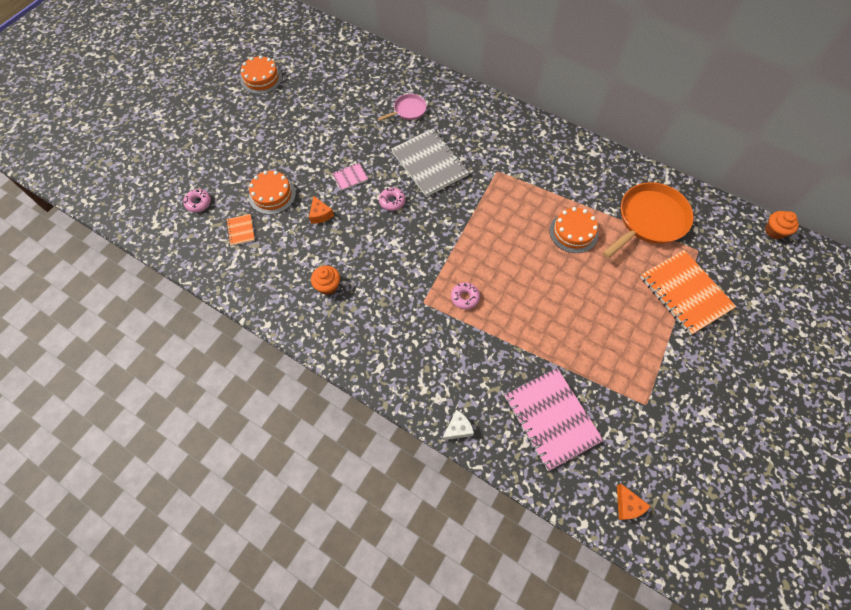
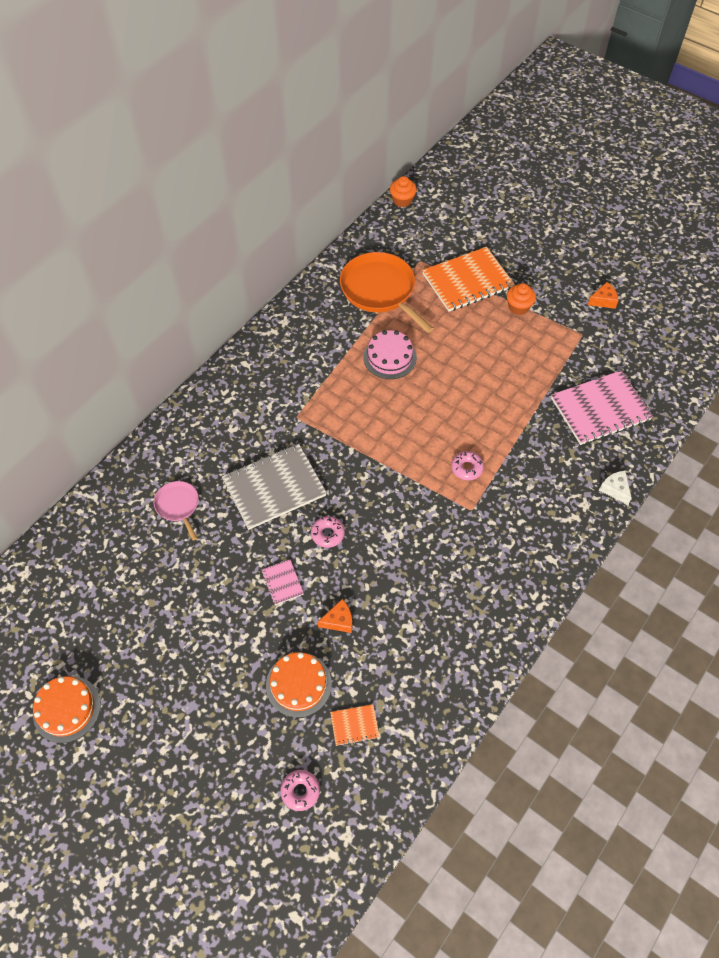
camera: 85 degrees left, 5 degrees down
(328, 286) = (446, 612): orange cupcake -> orange cupcake (518, 307)
(573, 232) = (390, 357): orange cake -> pink cake
(627, 505) = (675, 365): orange cheese -> orange cheese (603, 300)

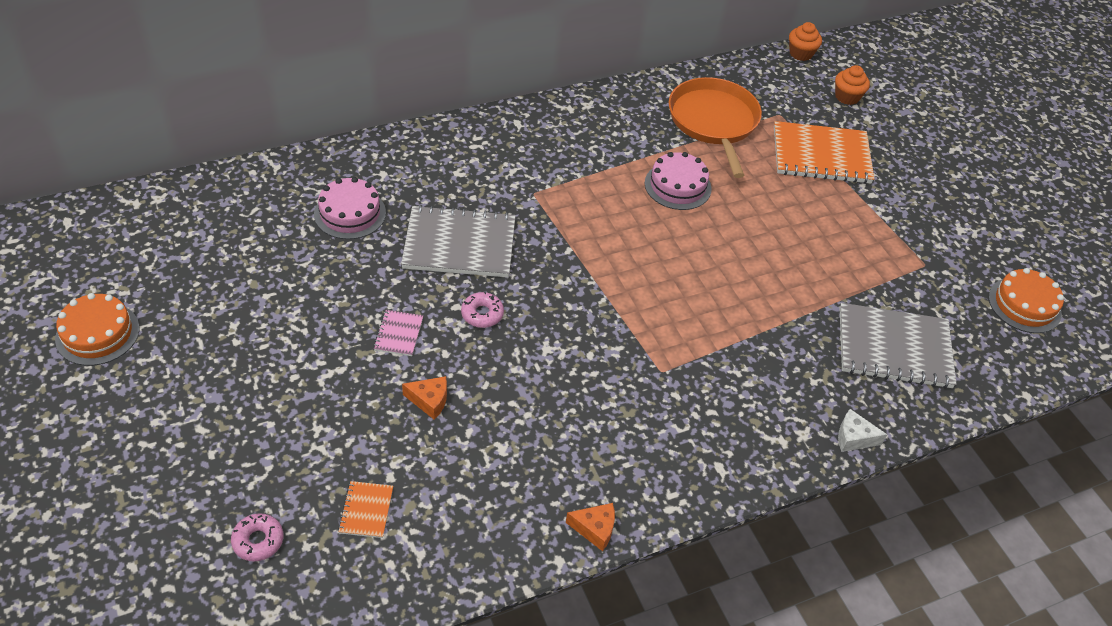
camera: 25 degrees right, 10 degrees down
(178, 506) = (350, 213): pink pan -> pink cake
(298, 684) = (339, 438): orange cake -> orange cake (1024, 305)
(354, 725) = (366, 510): orange notebook -> orange notebook turned 75 degrees clockwise
(467, 468) = (686, 329): pink donut -> none
(518, 307) = (865, 205): orange cupcake -> orange cupcake (847, 97)
(600, 409) = (894, 348): pink notebook -> grey notebook
(603, 300) = (976, 244): orange cheese -> orange cheese (595, 529)
(615, 489) = (853, 438): white cheese -> white cheese turned 75 degrees counterclockwise

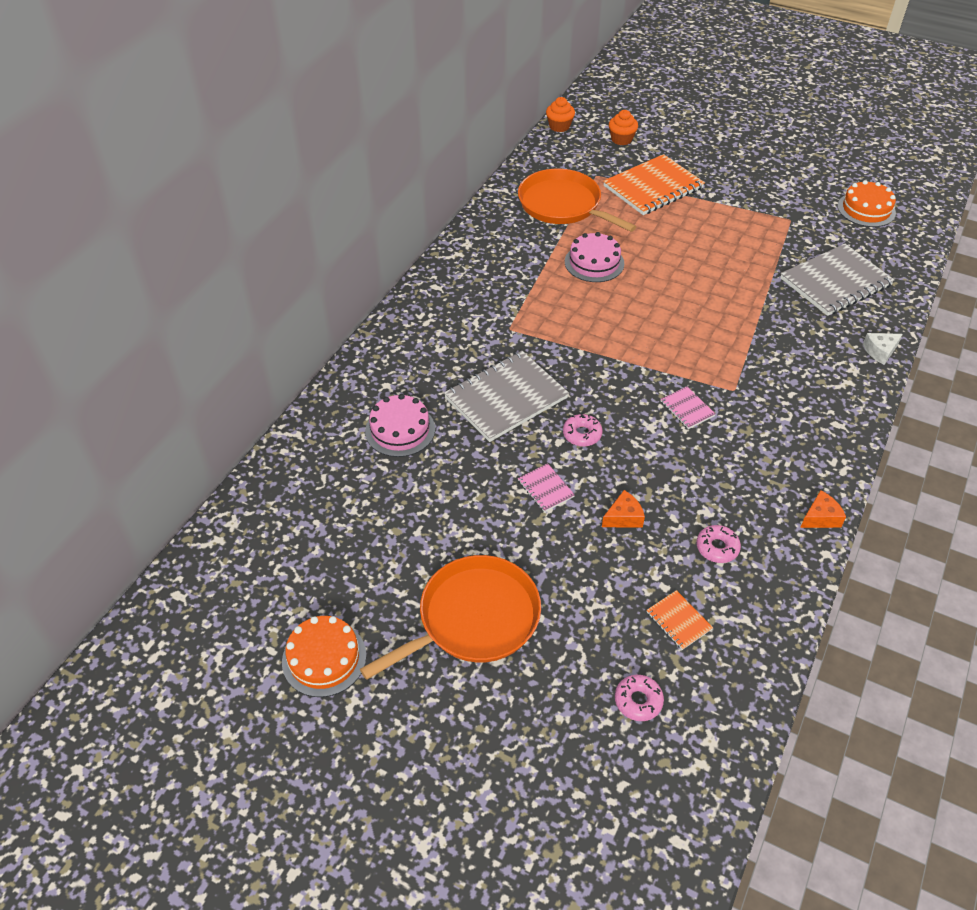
camera: 35 degrees left, 0 degrees up
(224, 386) = (473, 619): none -> orange pan
(472, 482) = (717, 548): none -> pink donut
(598, 357) = (687, 409): none -> pink notebook

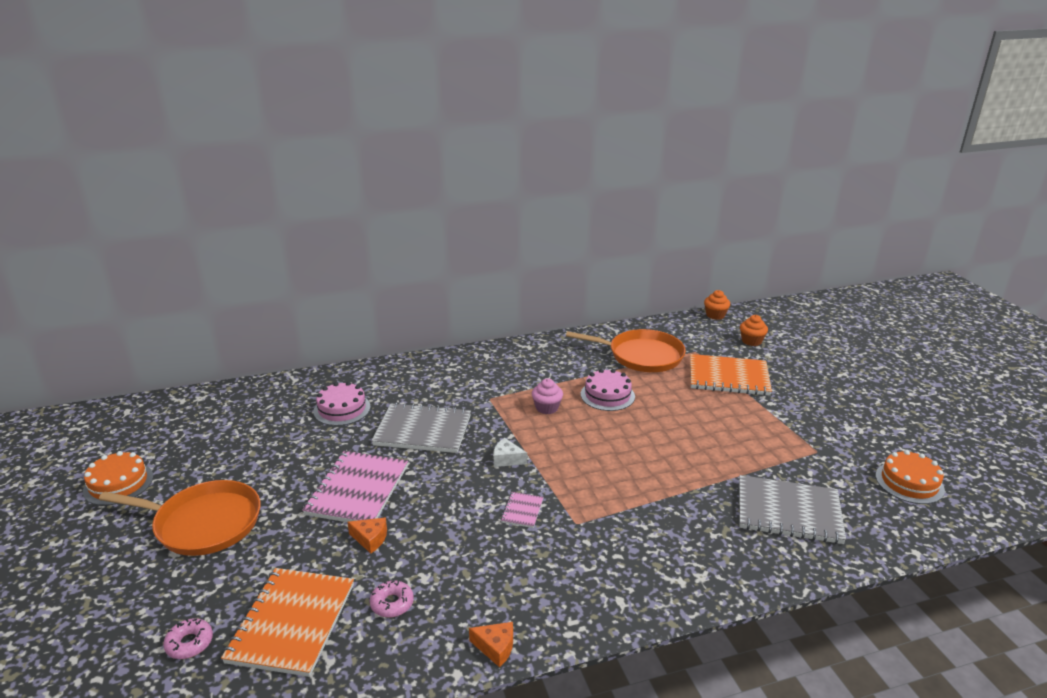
camera: 45 degrees right, 20 degrees down
(545, 489) = (357, 490): pink notebook -> pink notebook, size x2.23
(563, 205) = (641, 356): orange pan -> orange pan turned 105 degrees clockwise
(568, 306) = (547, 408): none -> pink cupcake
(582, 434) = (430, 478): pink donut -> none
(678, 621) = (292, 623): orange notebook -> orange notebook, size x2.23
(880, 351) = (749, 581): white cheese -> white cheese (507, 459)

